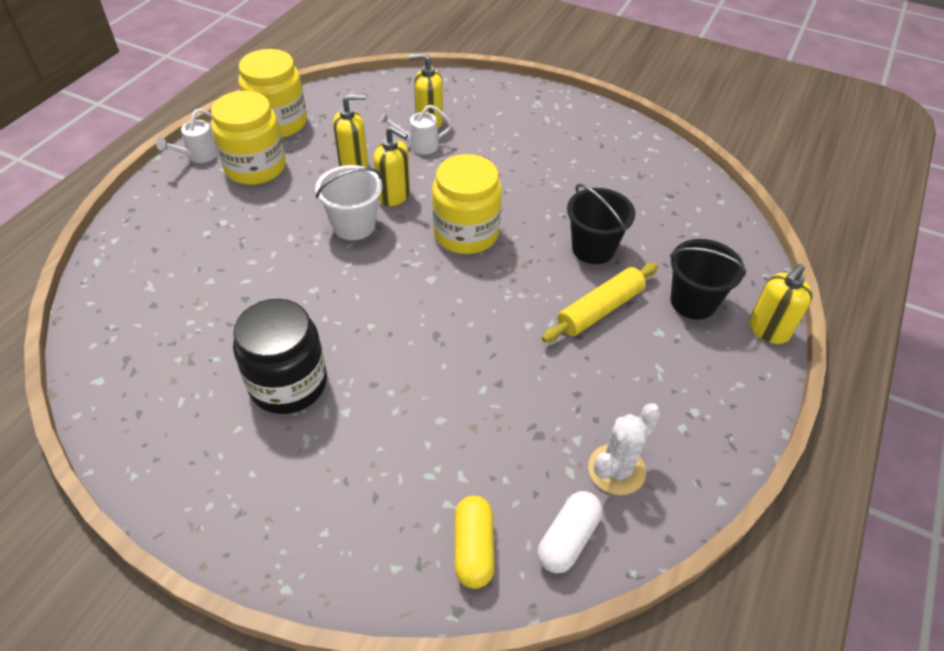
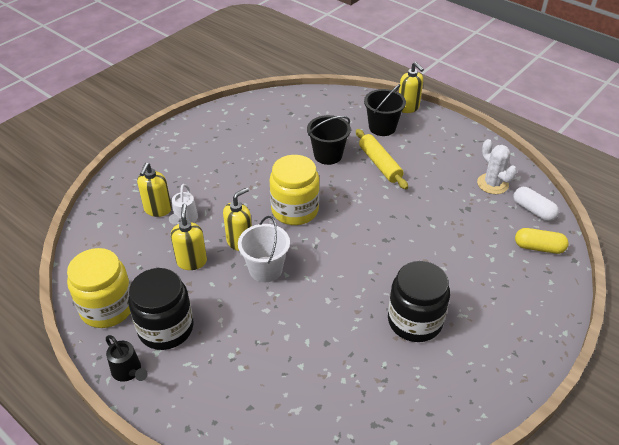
camera: 75 degrees left, 5 degrees down
(199, 156) = (128, 372): white watering can -> black watering can
(255, 167) = (166, 328): yellow jar -> black jar

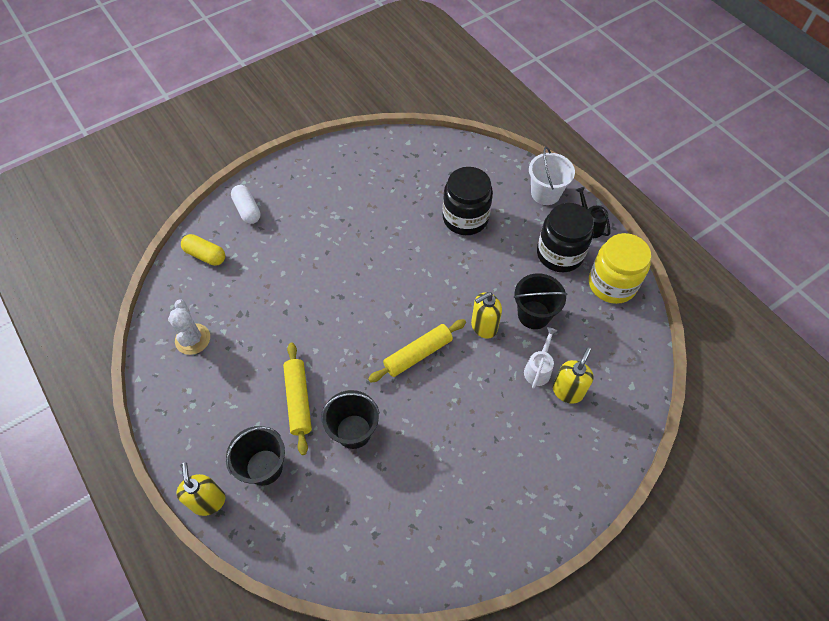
camera: 165 degrees left, 15 degrees up
(192, 261) = (534, 315): yellow soap dispenser -> black bucket
(265, 269) = (464, 290): white bucket -> white bucket (545, 193)
(295, 210) = (418, 354): yellow jar -> yellow rolling pin
(415, 321) = (353, 215): black jar -> black jar (465, 218)
(533, 210) = (178, 295): white capsule -> white capsule (247, 210)

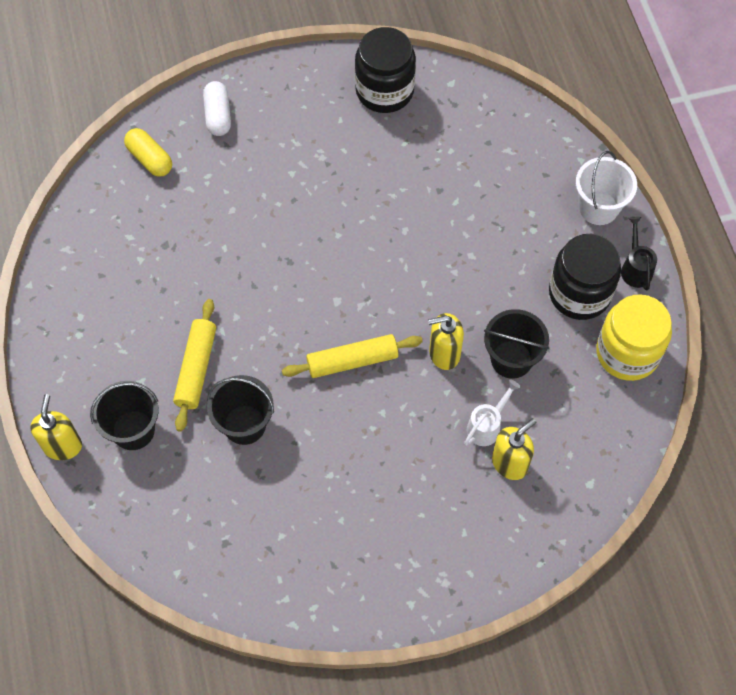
camera: 20 degrees right, 5 degrees up
(193, 339) = (103, 258): white cactus -> none
(465, 218) = (481, 209): black jar -> black jar (384, 90)

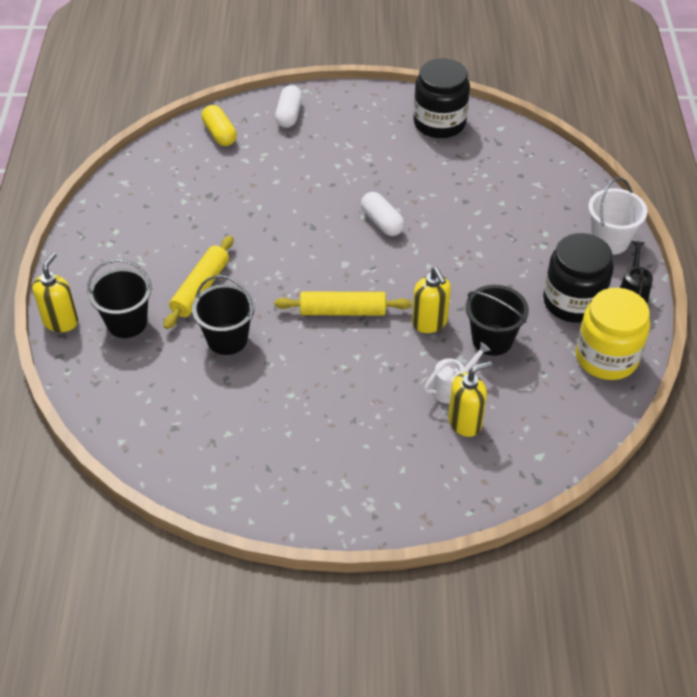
camera: 15 degrees right, 15 degrees down
(360, 238) = (382, 222): none -> white capsule
(444, 354) = (429, 323): yellow soap dispenser -> yellow soap dispenser turned 120 degrees counterclockwise

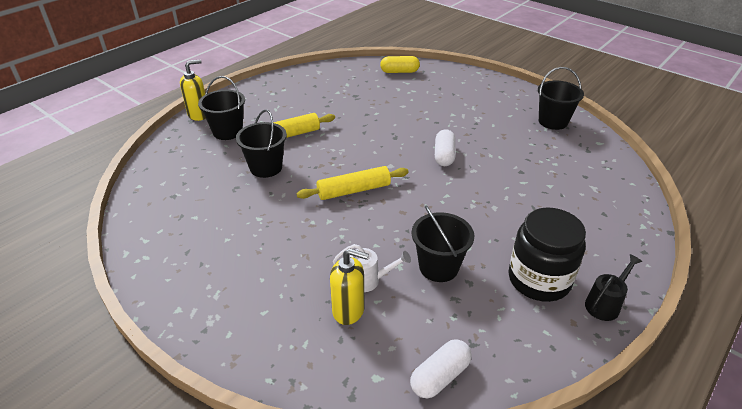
camera: 40 degrees right, 10 degrees down
(220, 134) = (399, 72): yellow capsule -> yellow capsule turned 75 degrees clockwise
(289, 115) = (453, 79): white capsule -> white capsule (440, 376)
(343, 311) = (354, 190): yellow rolling pin -> yellow rolling pin turned 60 degrees counterclockwise
(429, 323) = (404, 229): yellow soap dispenser -> none
(439, 123) = (553, 121): black jar -> black bucket
(606, 357) = (525, 339): yellow jar -> none
(609, 241) = (621, 254): white bucket -> none

